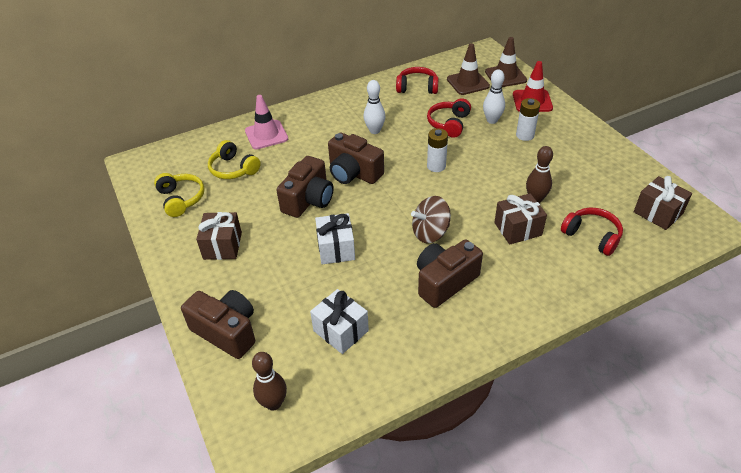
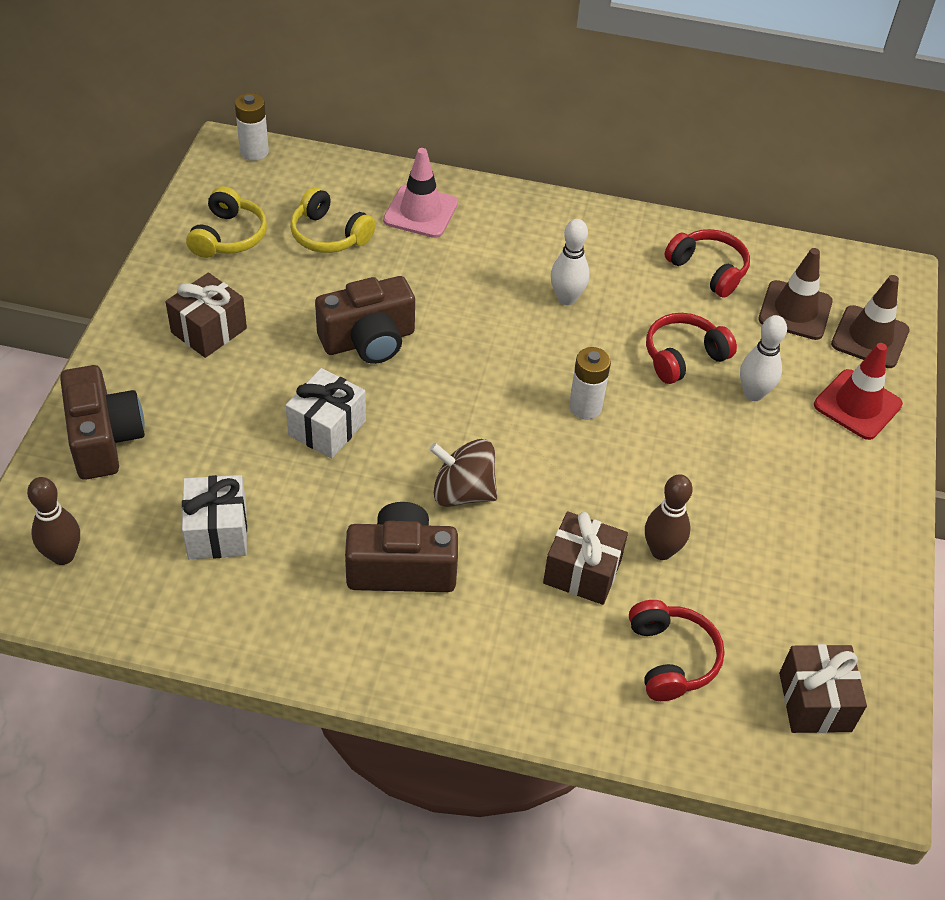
camera: 35 degrees right, 5 degrees up
(233, 169) = (329, 235): yellow headphones -> yellow headphones turned 45 degrees counterclockwise
(353, 173) = (466, 341): brown camera -> none
(525, 135) = (773, 449): white battery -> white battery (254, 152)

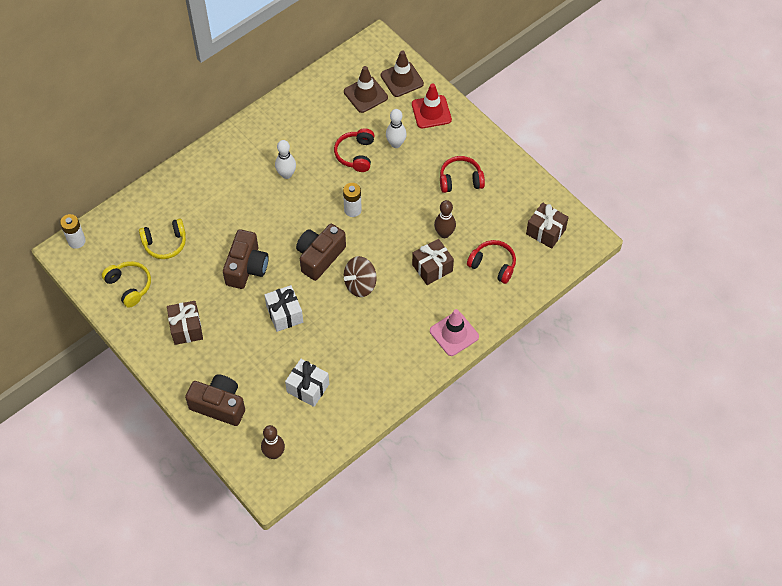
camera: 50 degrees left, 10 degrees up
(401, 567) = (380, 330): brown camera -> brown camera (319, 257)
(420, 212) = (182, 196): pink traffic cone -> pink traffic cone (454, 334)
(708, 270) = (316, 109): red headphones -> red headphones (460, 180)

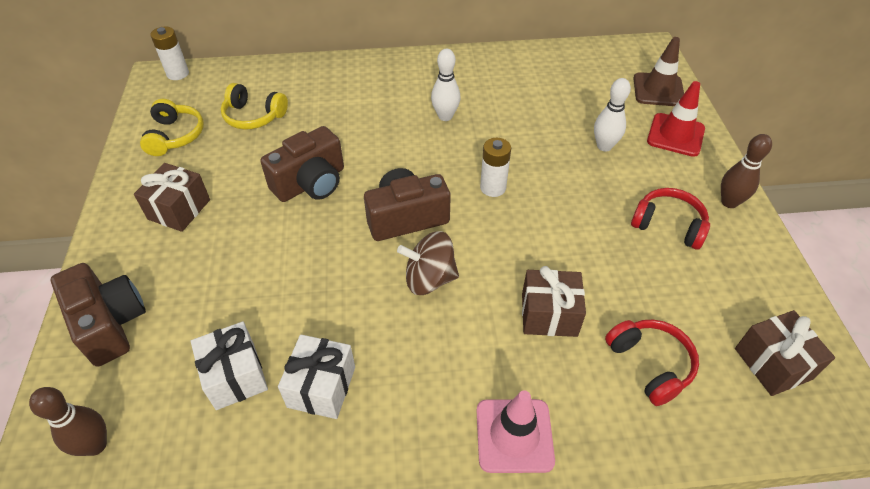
camera: 35 degrees right, 10 degrees down
(284, 314) = (301, 259): white gift -> white gift (321, 387)
(355, 154) = (544, 134): red headphones -> none
(365, 94) = (602, 85): brown traffic cone -> none
(444, 233) = (599, 279): brown bowling pin -> brown bowling pin (729, 202)

